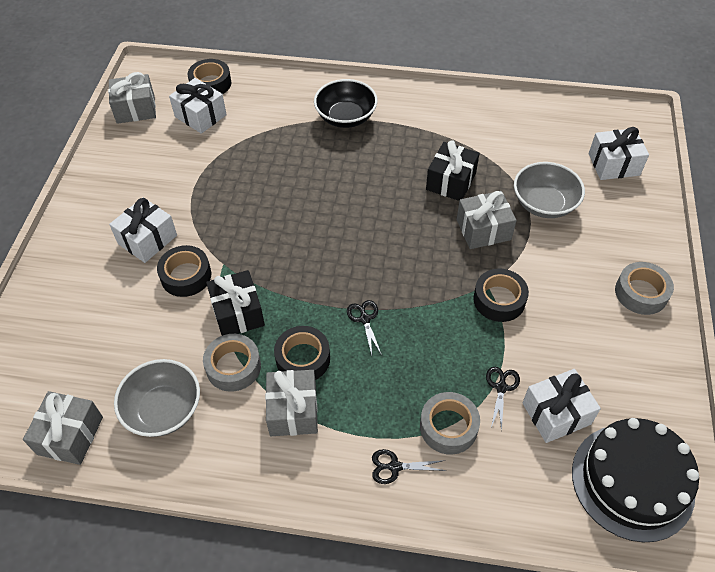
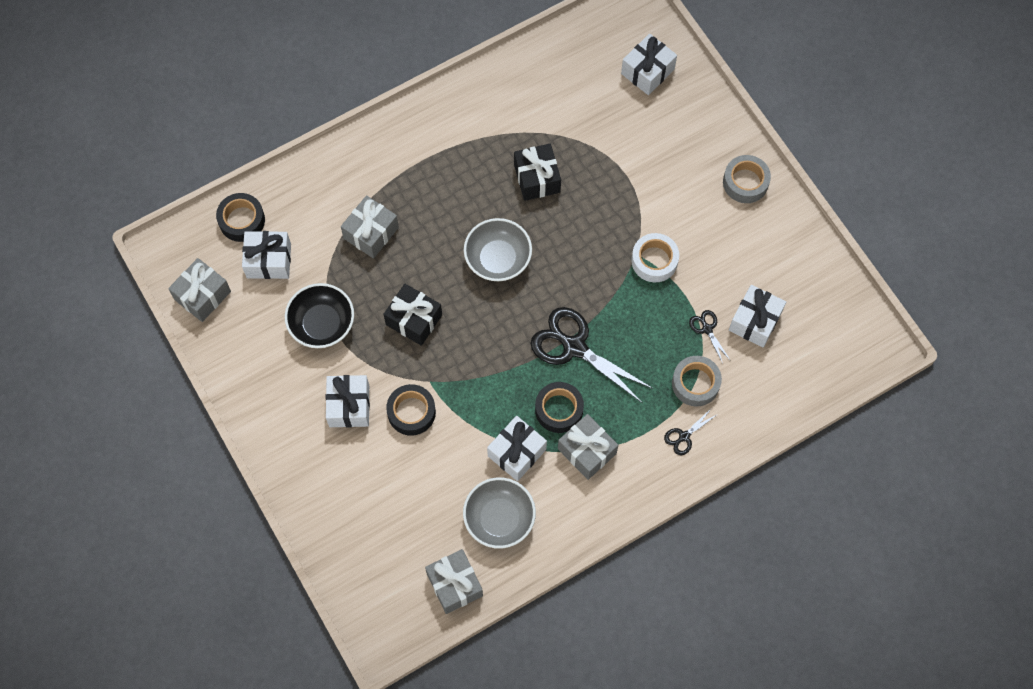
camera: 40 degrees left, 15 degrees up
(233, 367) = (517, 452): grey tape -> white gift
(238, 313) = (480, 411): black gift -> black gift (414, 320)
(346, 117) = (396, 173): black bowl -> black bowl (322, 324)
(365, 319) = (574, 347): black scissors -> black scissors, size x2.19
(483, 229) = (597, 207): grey gift -> grey gift (371, 233)
(499, 300) = (654, 261): black tape -> white tape
(544, 203) = (623, 149): grey bowl -> grey bowl (498, 259)
(632, 481) = (831, 333): black cake -> none

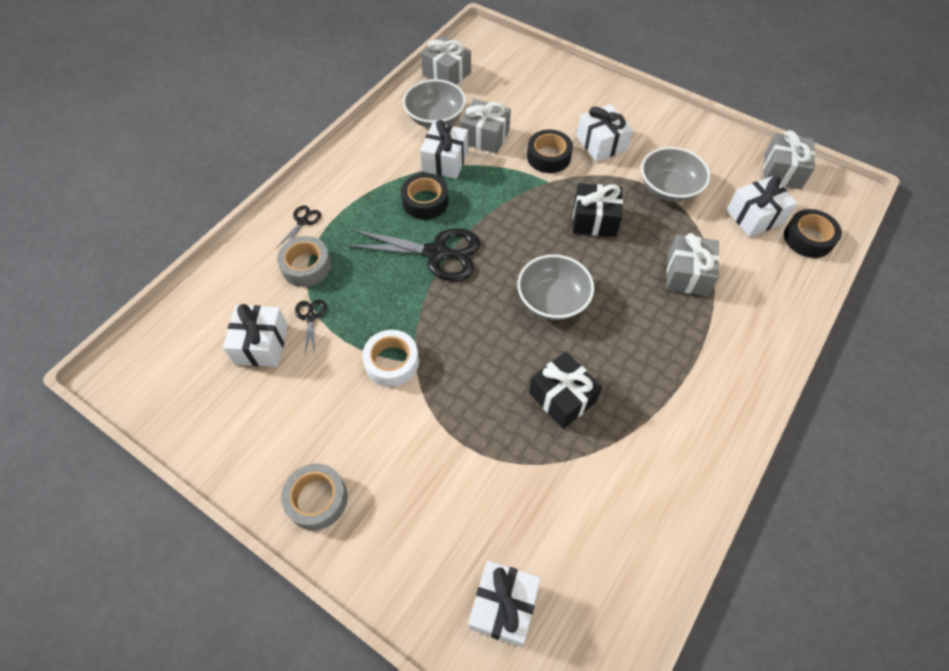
camera: 155 degrees right, 10 degrees down
(322, 324) = (669, 188): black bowl -> grey bowl
(587, 451) = (386, 182): grey gift -> grey gift (485, 137)
(707, 329) = (310, 317): black scissors -> black scissors turned 135 degrees counterclockwise

